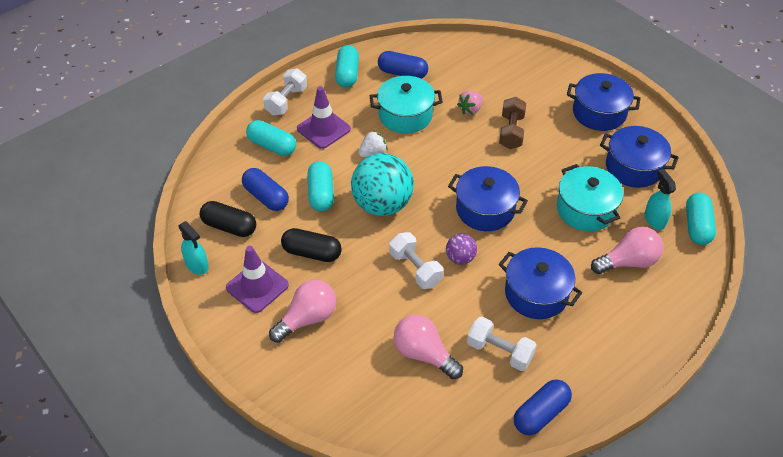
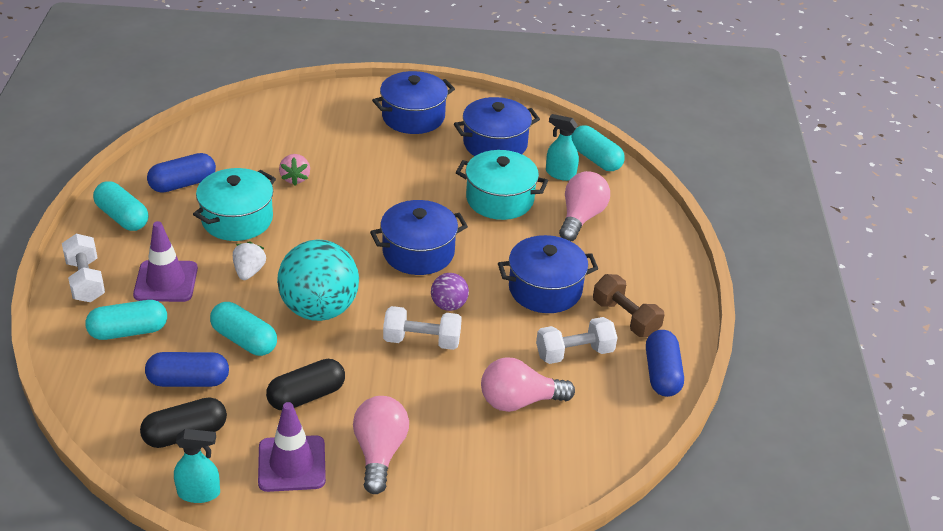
camera: 50 degrees left, 10 degrees down
(511, 132) = (357, 175): brown dumbbell -> brown dumbbell (625, 318)

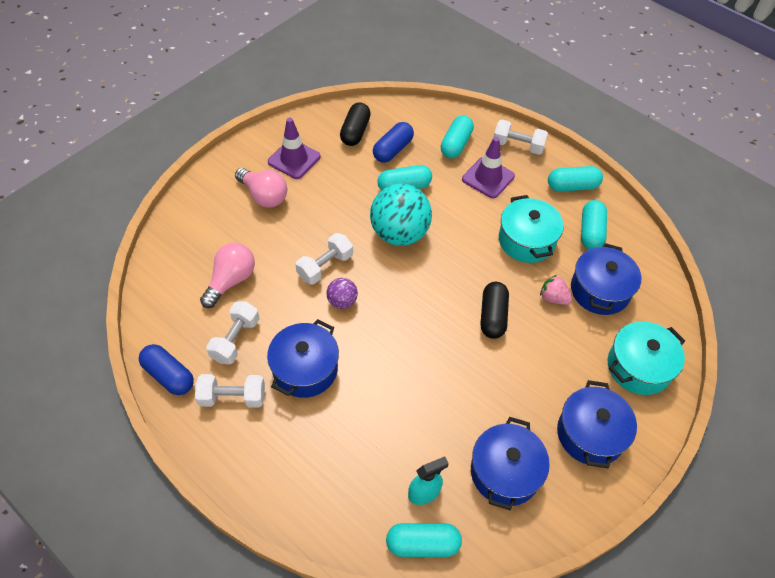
camera: 130 degrees right, 15 degrees up
(183, 184) = (591, 232): blue capsule -> turquoise capsule
(199, 493) = (312, 119): turquoise spray bottle -> none
(249, 271) = (465, 219): white strawberry -> none
(306, 396) = (334, 189): black capsule -> black capsule (492, 316)
(418, 252) = (409, 319): blue pot -> blue pot (600, 290)
(499, 199) = (426, 417): turquoise pot -> turquoise pot (638, 367)
(581, 218) = (357, 460): pink light bulb -> none
(625, 318) = (232, 397): brown dumbbell -> white dumbbell

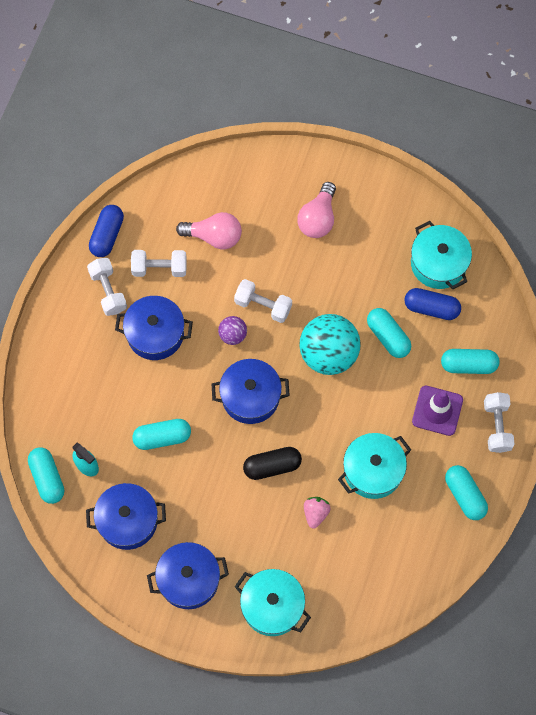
camera: 70 degrees right, 15 degrees up
(294, 159) = (375, 224): purple traffic cone -> none
(355, 132) = (438, 263): black capsule -> turquoise pot
(591, 232) = (411, 528): turquoise capsule -> turquoise capsule (162, 437)
(600, 290) = (343, 553): blue pot -> blue pot (250, 397)

